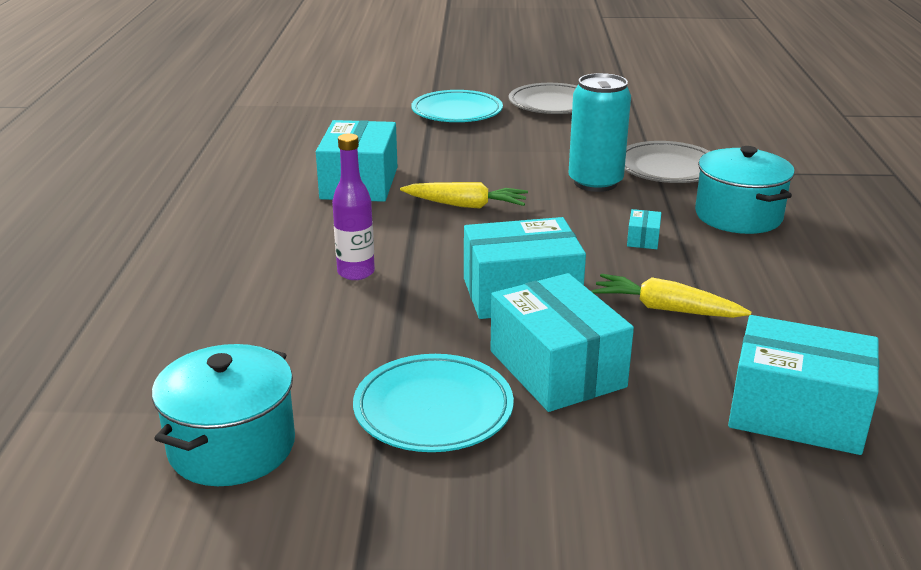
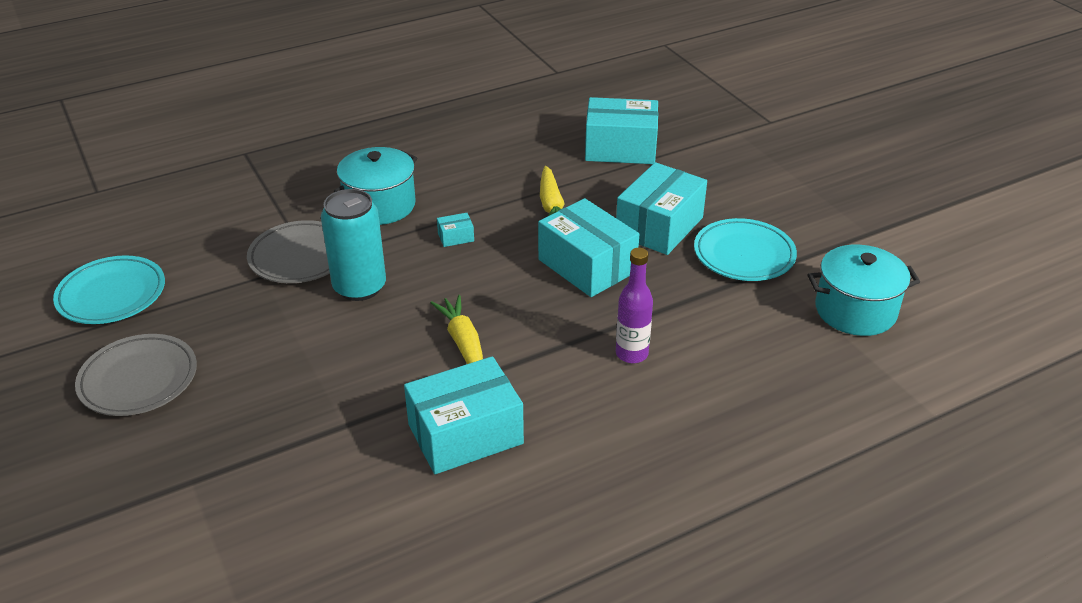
camera: 120 degrees left, 10 degrees up
(457, 112) = (203, 449): turquoise plate -> turquoise plate (112, 295)
(796, 413) = (620, 148): turquoise box -> turquoise box turned 75 degrees counterclockwise

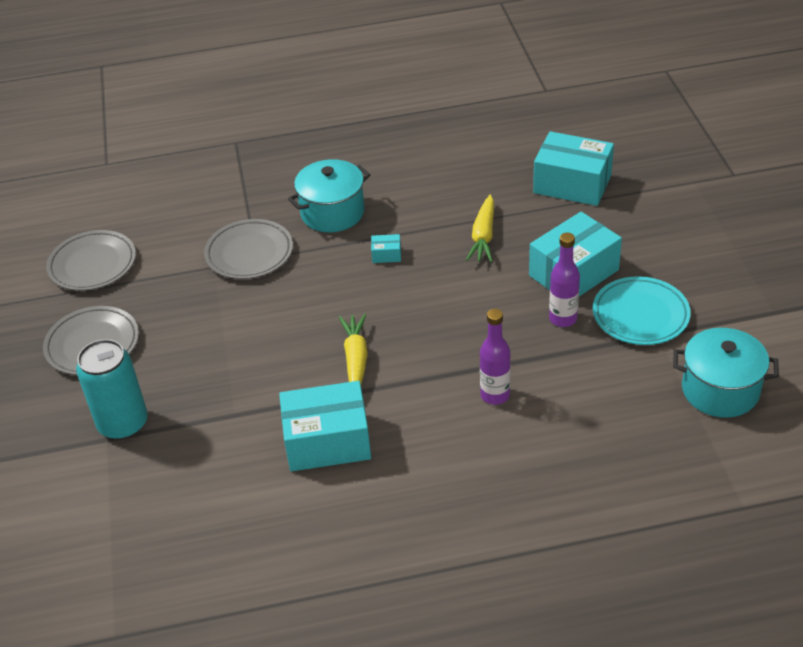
camera: 20 degrees right, 5 degrees up
(112, 295) = (92, 265): turquoise plate -> grey plate
(359, 287) = (288, 290): turquoise can -> turquoise can (123, 424)
(587, 266) = (490, 302): turquoise box -> none
(668, 270) = (563, 319): none -> purple bottle

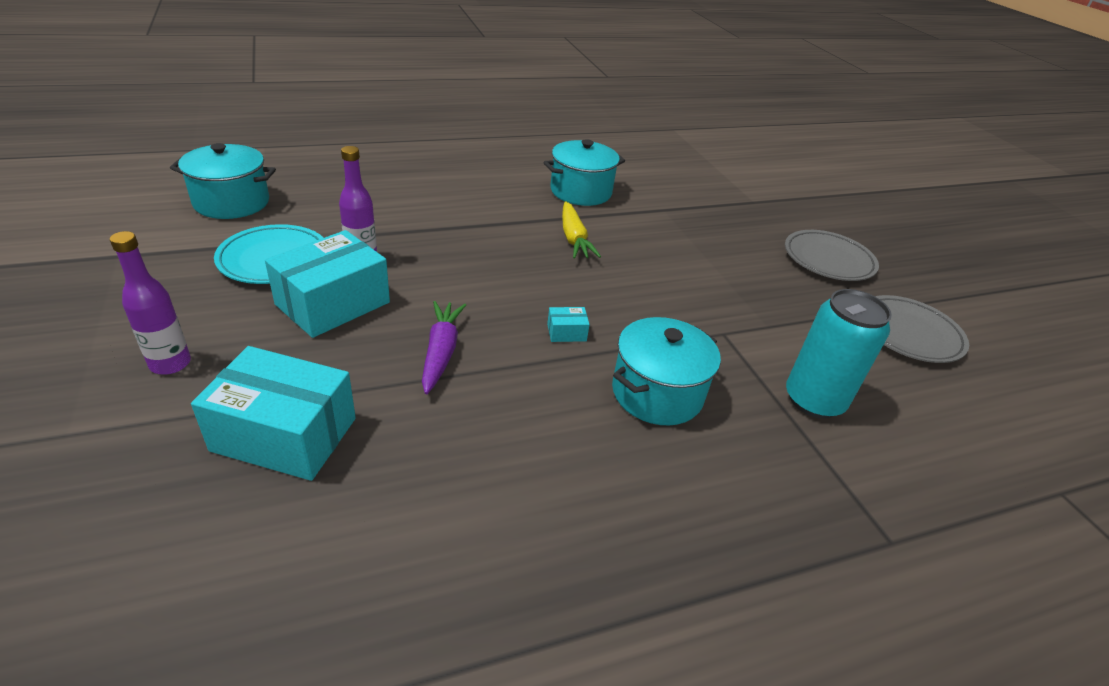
camera: 165 degrees right, 5 degrees down
(123, 424) = (749, 209): turquoise can -> turquoise can (813, 400)
(249, 253) = (736, 340): grey plate -> none
(327, 441) = (580, 191): turquoise box -> turquoise pot
(483, 236) = (441, 352): yellow carrot -> purple carrot
(495, 395) = (442, 209): purple bottle -> purple bottle (170, 364)

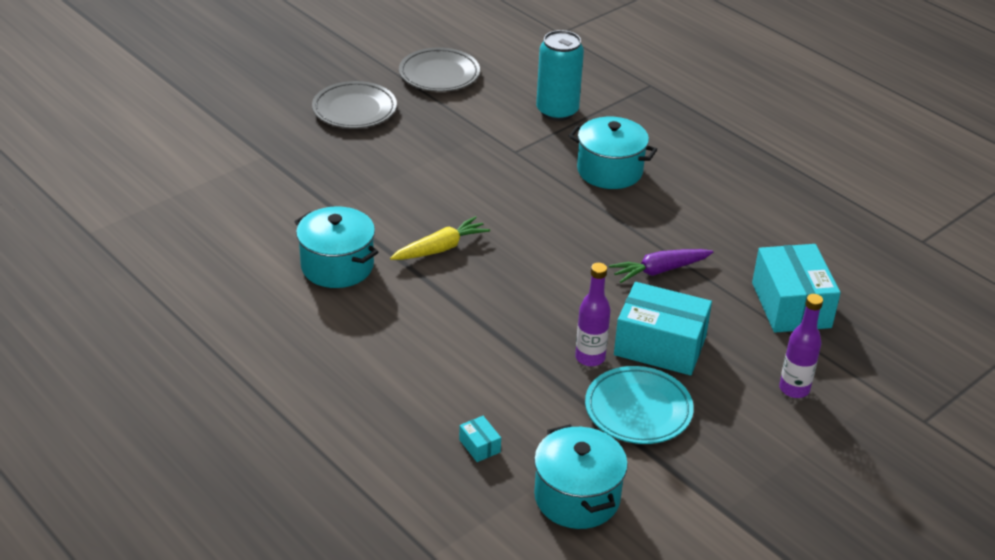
camera: 110 degrees left, 0 degrees up
(566, 332) = (582, 221): turquoise box -> turquoise box (479, 446)

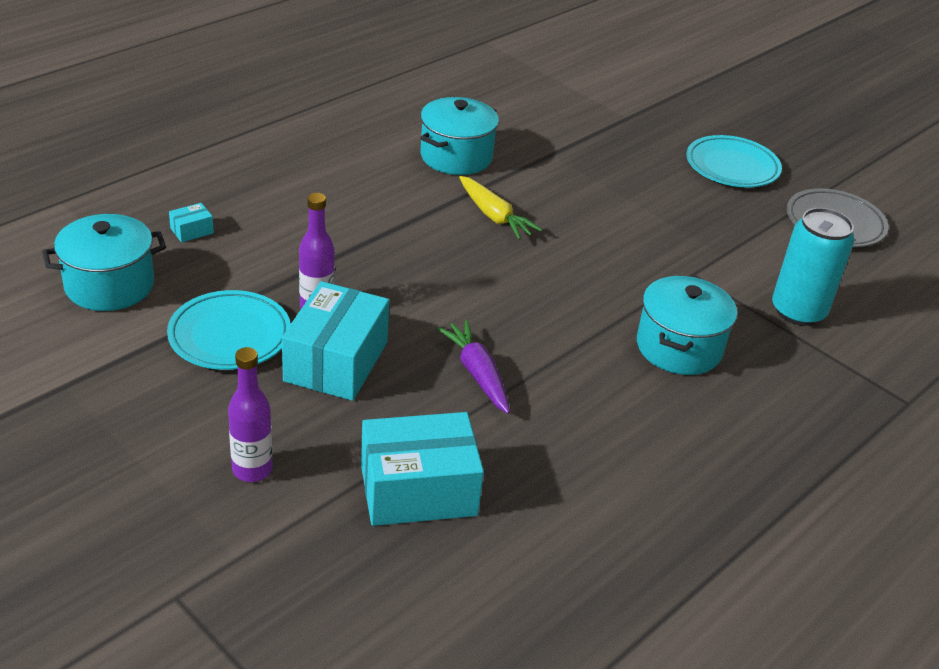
camera: 85 degrees right, 0 degrees up
(354, 110) = (732, 167): grey plate -> turquoise plate

